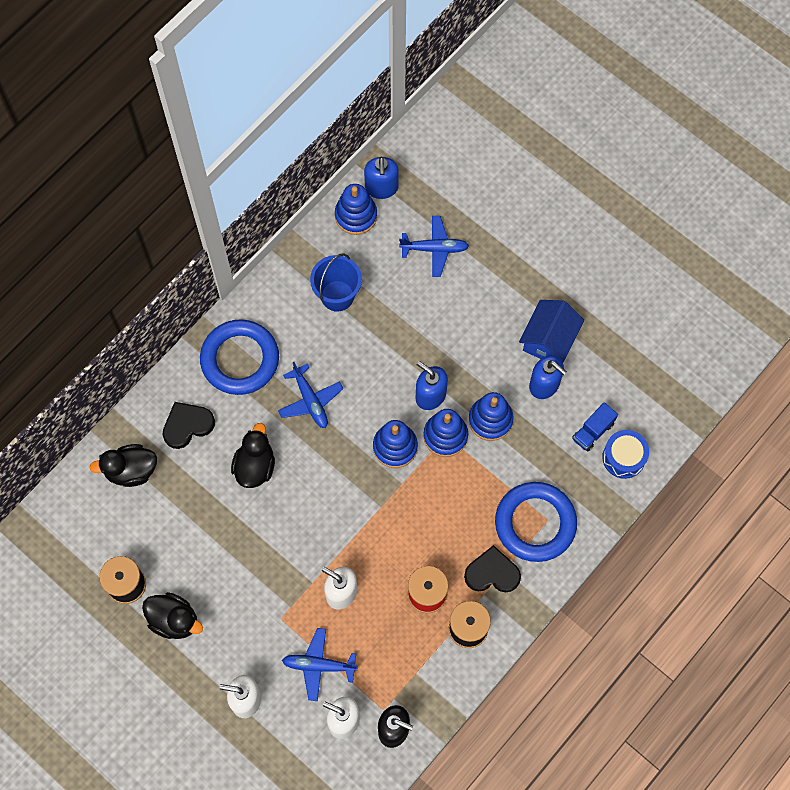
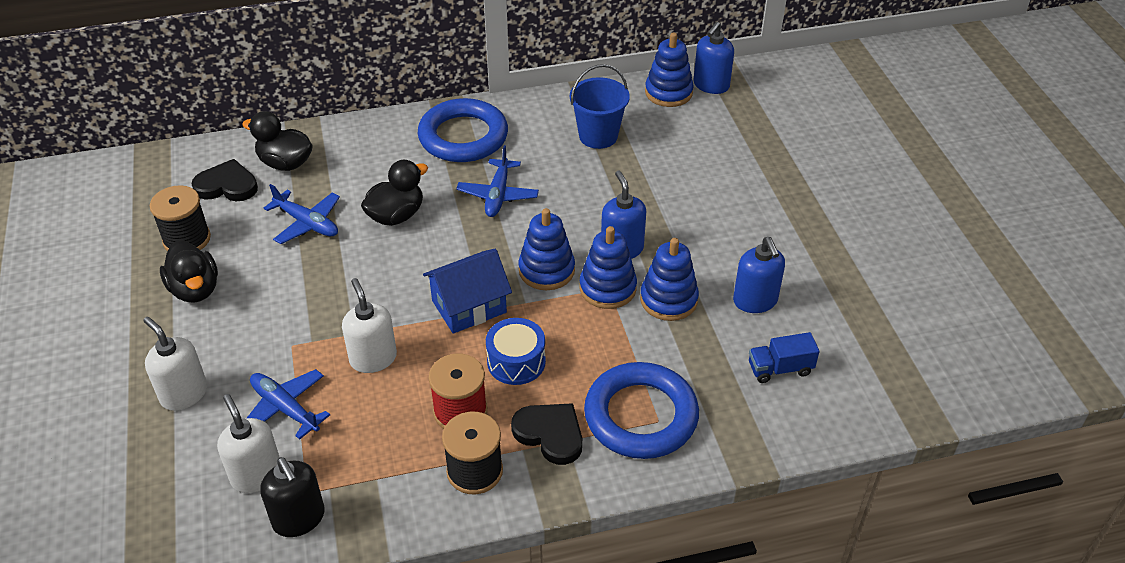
camera: 35 degrees right, 25 degrees down
(187, 425) = (368, 157): black heart -> black heart (227, 185)
(434, 249) = (726, 146): blue plane -> blue plane (307, 223)
(549, 340) = (791, 267): blue house -> blue house (469, 306)
(623, 457) = (799, 412): blue drum -> blue drum (516, 362)

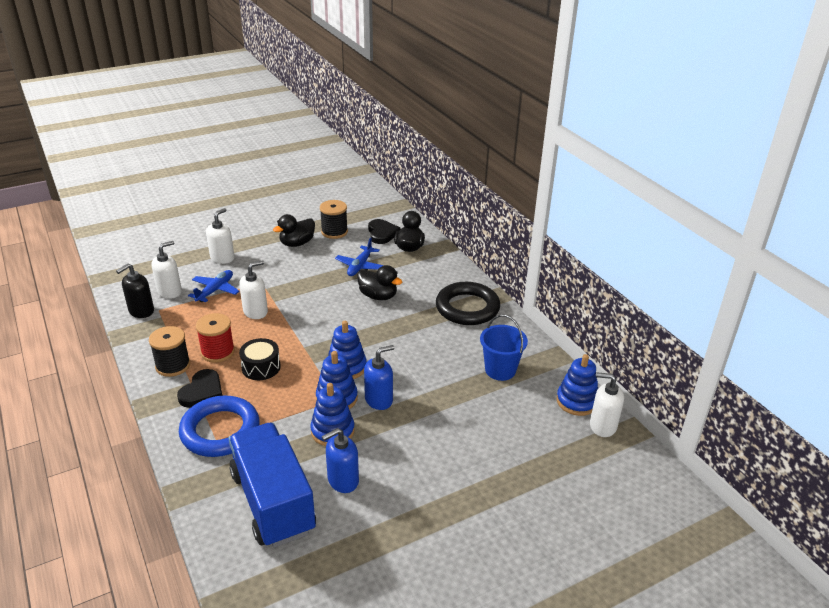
camera: 75 degrees right, 10 degrees down
(463, 137) = (467, 308): blue ring -> black ring
(469, 306) = (305, 339): blue house -> none
(498, 195) = (414, 333): blue plane -> none
(516, 362) = (261, 367): blue drum -> black drum
(711, 85) = (602, 426): blue soap dispenser -> white soap dispenser
(780, 369) = (273, 502): blue truck -> blue truck, size x2.46

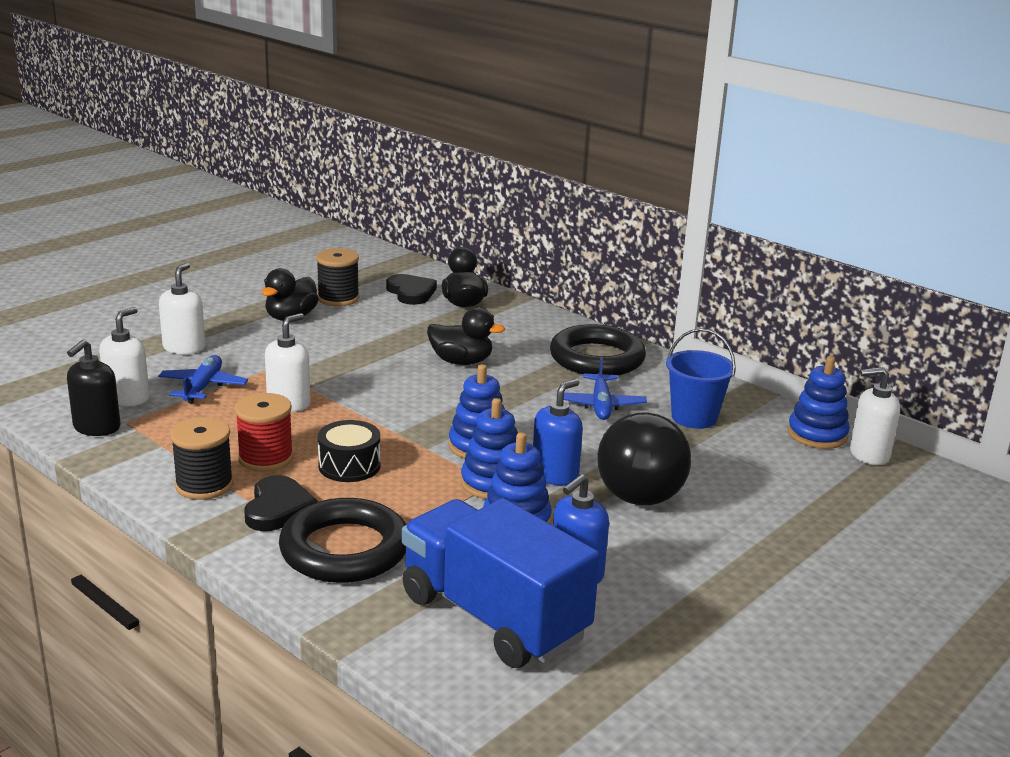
camera: 20 degrees left, 10 degrees down
(220, 431) = (344, 549): blue ring -> black ring
(360, 266) = (408, 332): blue plane -> blue plane (601, 405)
(427, 420) = (640, 486): none -> black light bulb

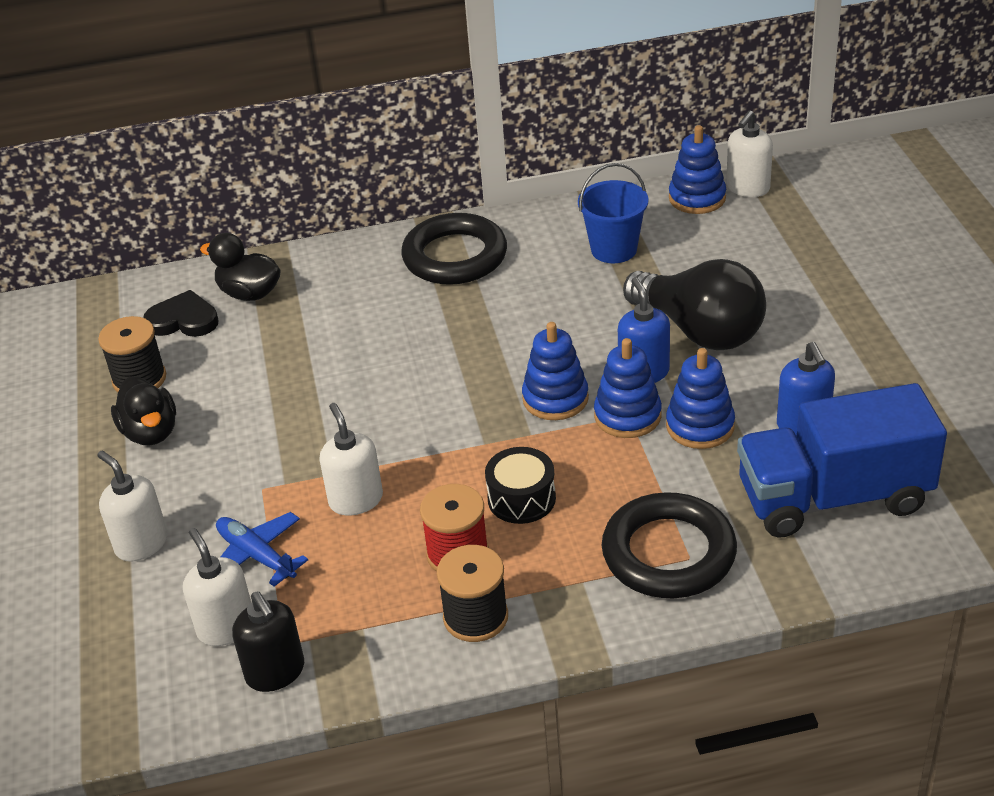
camera: 50 degrees left, 15 degrees up
(278, 508) = (562, 575): black heart -> none
(461, 362) = (379, 345): black duck -> none
(601, 405) = (545, 293): blue plane -> none

